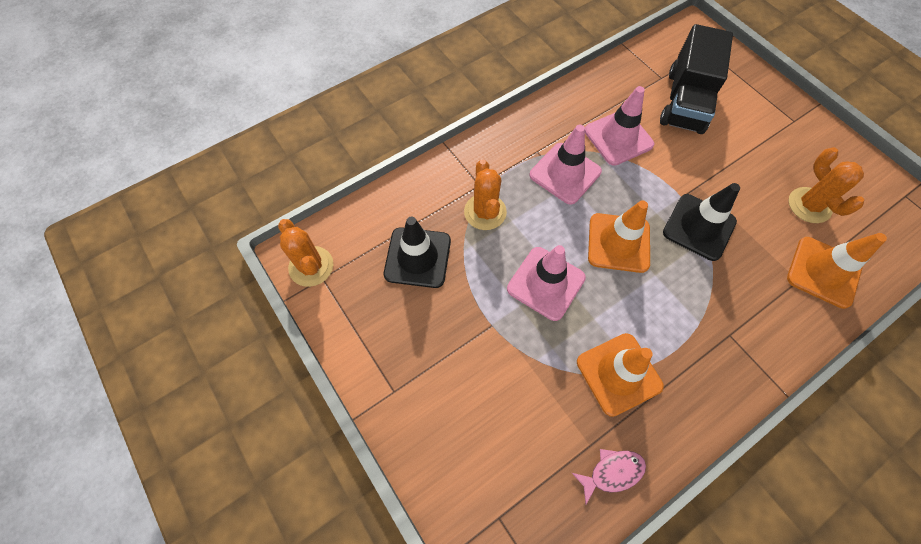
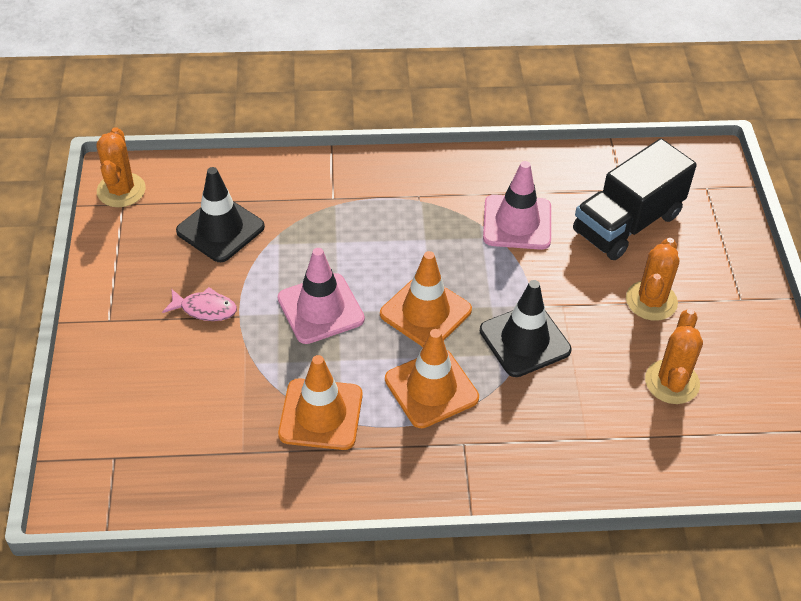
camera: 30 degrees right, 15 degrees down
(485, 212) = (317, 223): orange cactus -> orange cactus (651, 301)
(565, 173) = (428, 228): pink traffic cone -> none
(612, 472) = (242, 482): pink fish -> pink fish (205, 309)
(823, 272) = (623, 446): orange traffic cone -> orange traffic cone (431, 388)

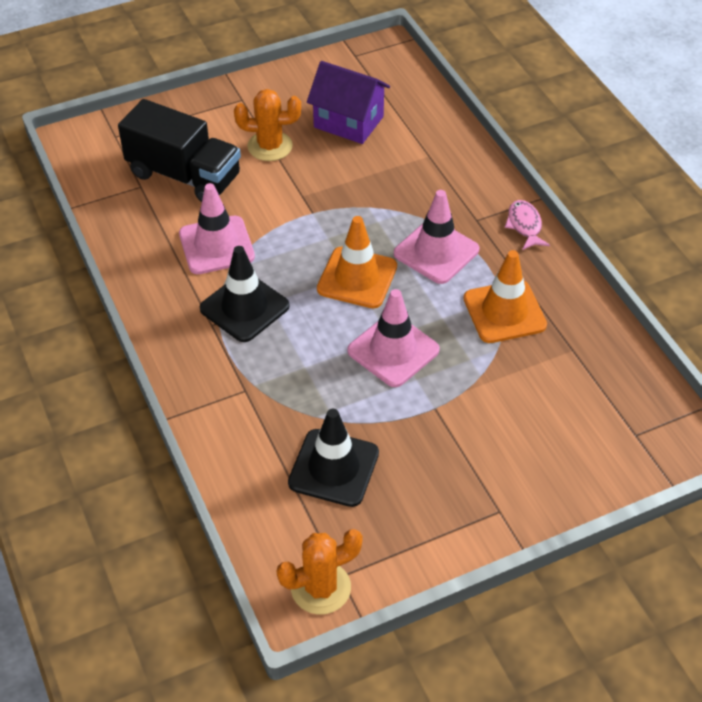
camera: 110 degrees left, 0 degrees up
(205, 309) = (442, 437): pink fish -> pink fish (524, 225)
(431, 388) = (436, 252): orange traffic cone -> pink traffic cone
(524, 340) = (353, 209): black traffic cone -> black traffic cone (244, 307)
(672, 382) = (348, 122): orange cactus -> purple house

